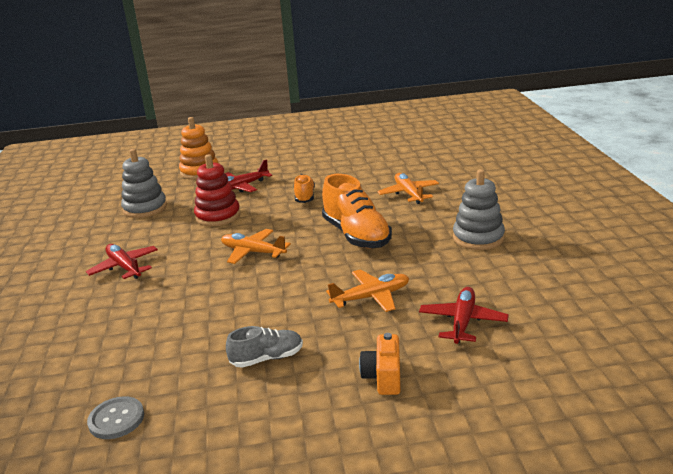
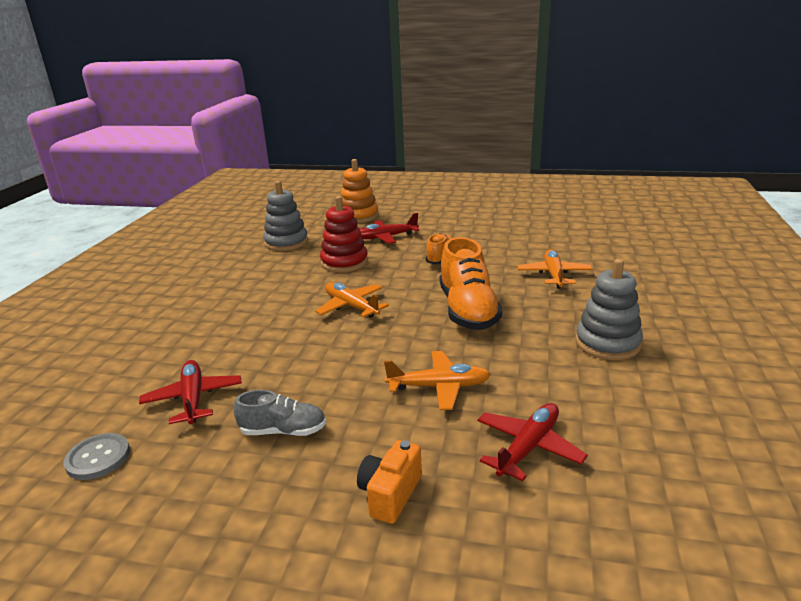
camera: 20 degrees right, 0 degrees up
(124, 267) = (227, 296): red plane -> red plane (193, 399)

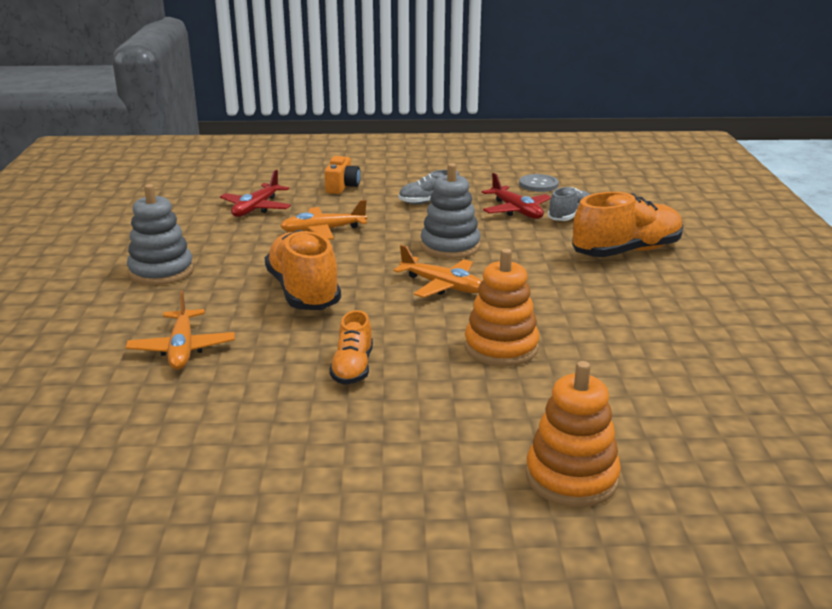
camera: 165 degrees right, 0 degrees up
(148, 381) = (570, 216): none -> grey shoe
(163, 327) = (626, 251): none -> orange shoe
(286, 242) = (640, 382): grey stacking toy -> grey stacking toy (450, 246)
(344, 262) = (501, 347): red stacking toy -> orange stacking toy
(386, 237) = (469, 410): red plane -> none

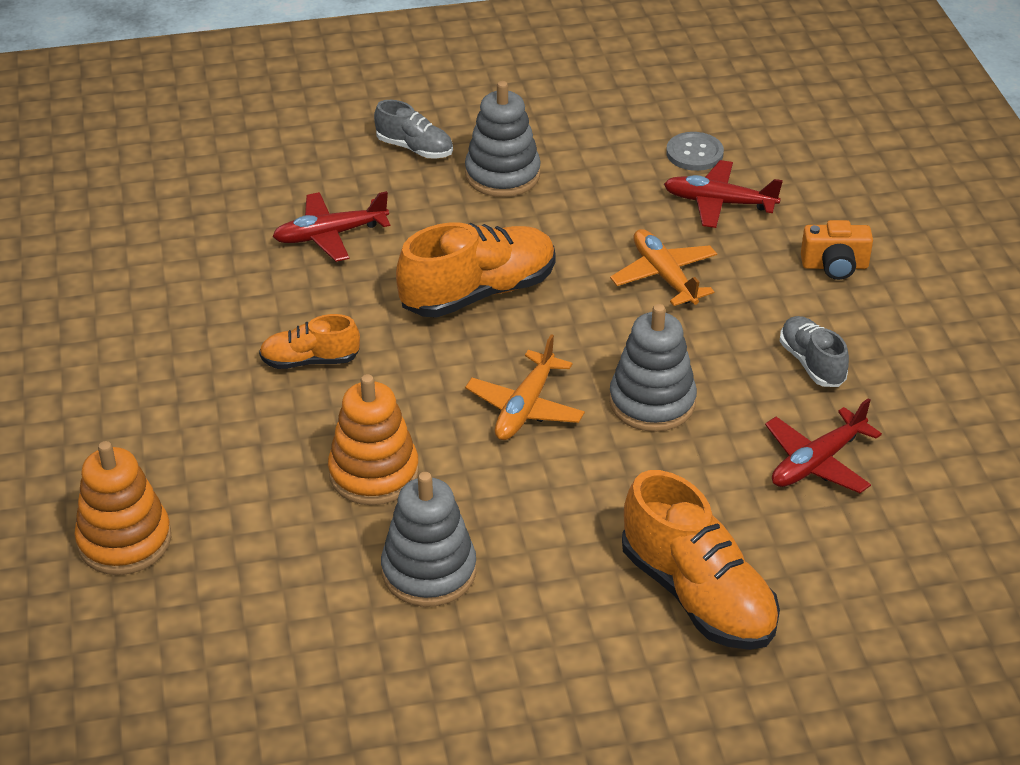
camera: 80 degrees right, 15 degrees up
(182, 349) = (330, 235): orange plane -> red plane
(538, 184) = (950, 483): grey button -> grey button (694, 153)
(570, 216) = (817, 527): grey shoe -> grey shoe (414, 148)
(608, 333) = (429, 571): none -> grey stacking toy

